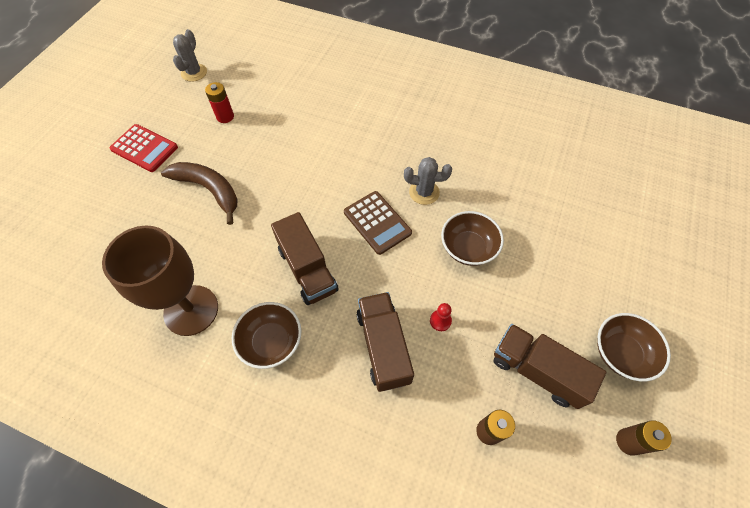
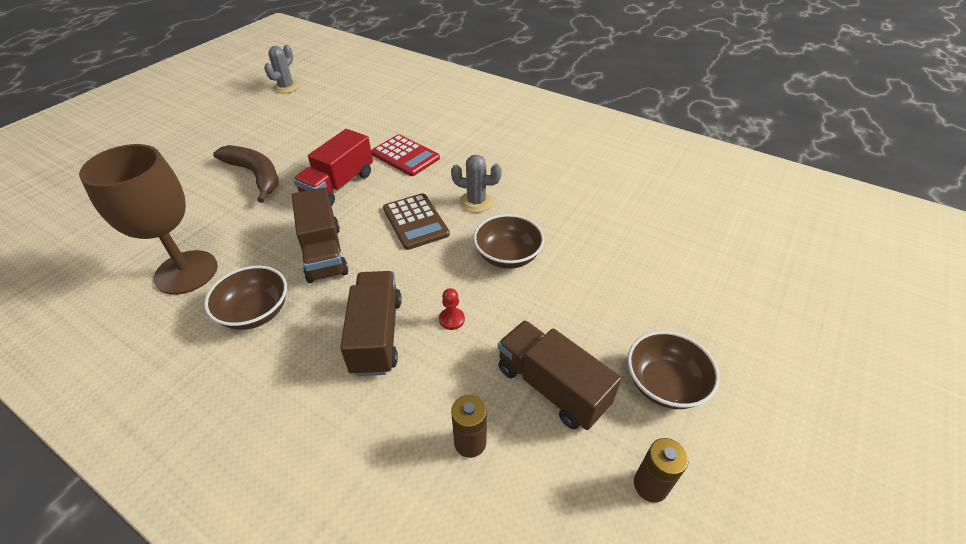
camera: 10 degrees right, 15 degrees down
(144, 148) = (211, 137): red calculator -> red calculator (405, 156)
(225, 117) = (299, 121): red battery -> none
(293, 191) = (338, 185): none -> red truck

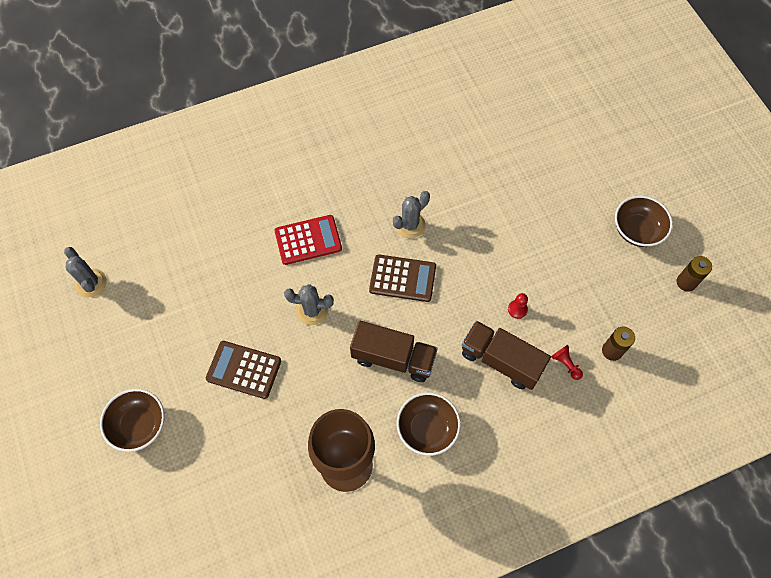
camera: 55 degrees left, 20 degrees up
(255, 175) = (244, 370): brown banana -> brown calculator
(338, 185) = (312, 310): red truck -> grey cactus
(414, 399) = (566, 364): none -> red pawn
(507, 256) = (483, 241): brown bowl -> brown bowl (139, 425)
(551, 387) = (603, 287): brown truck -> none

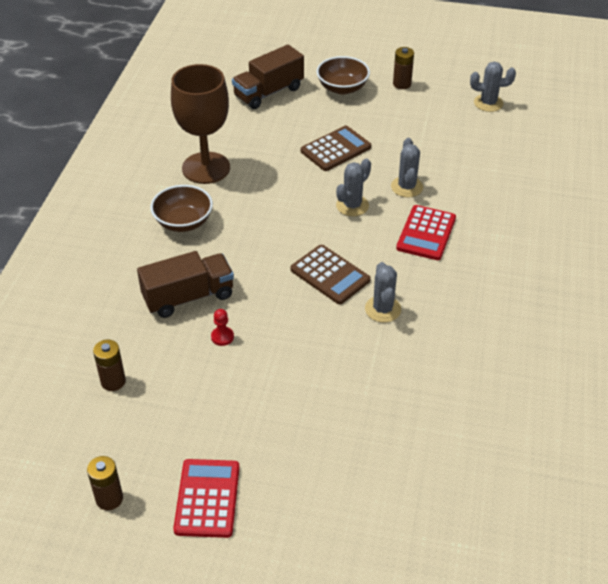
camera: 125 degrees right, 20 degrees down
(100, 374) = (402, 84): none -> brown battery
(259, 283) = (407, 187): none -> grey cactus
(393, 358) = (261, 232): brown truck -> brown truck (268, 92)
(402, 278) = (330, 275): brown calculator -> brown calculator turned 90 degrees counterclockwise
(566, 364) = (138, 339): red pawn -> none
(637, 230) = (207, 498): brown bowl -> red calculator

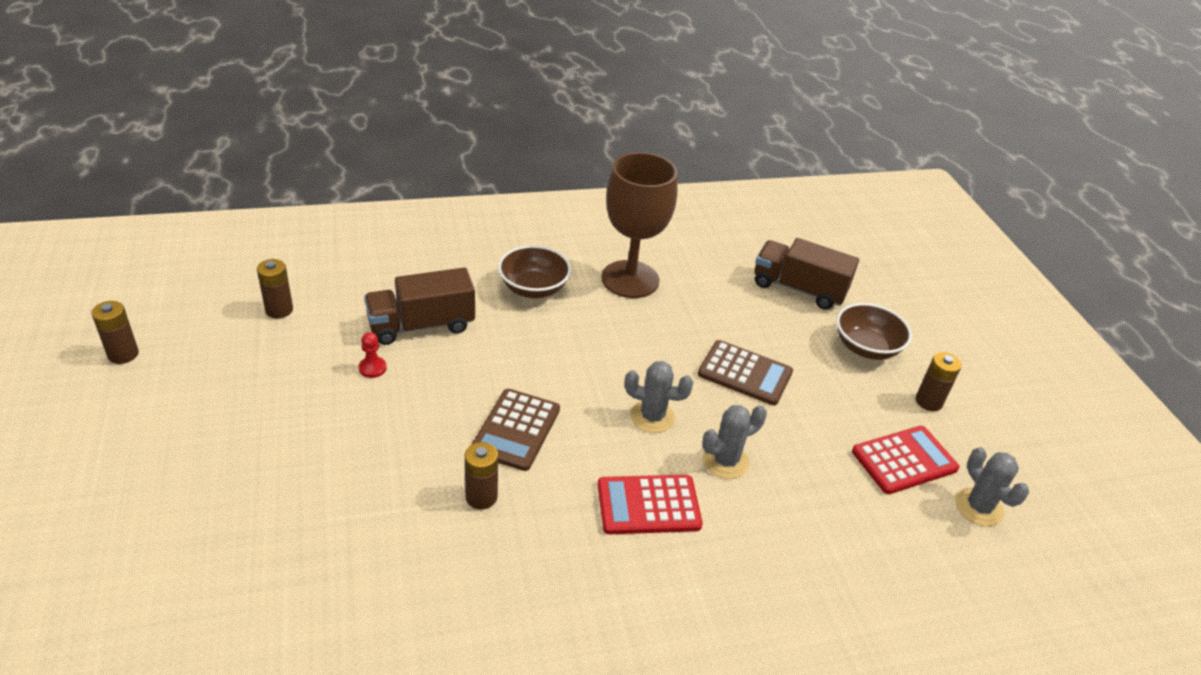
camera: 60 degrees right, 5 degrees down
(188, 297) = (421, 325): brown truck -> brown truck turned 120 degrees clockwise
(207, 498) = (134, 425): red calculator -> red calculator (904, 460)
(383, 309) = (481, 497): grey cactus -> brown battery

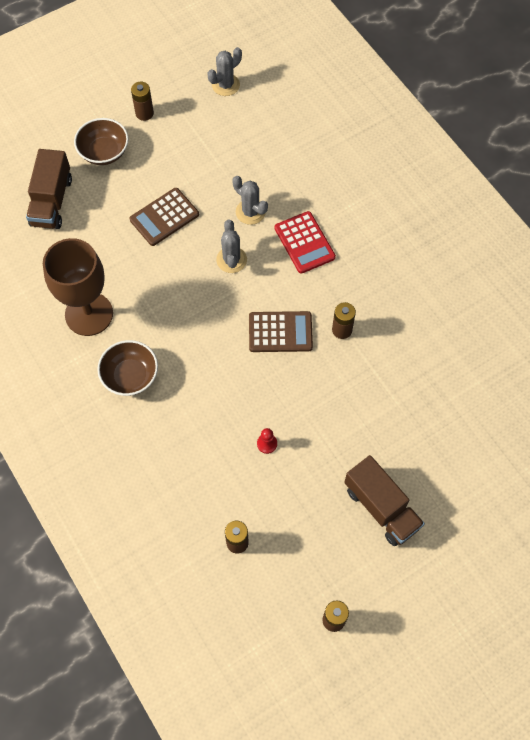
camera: 105 degrees left, 25 degrees up
(421, 325) = (208, 434): brown truck -> brown truck (381, 507)
(745, 373) = (164, 217): brown calculator -> brown calculator turned 135 degrees counterclockwise
(904, 460) = (205, 122): red calculator -> none

